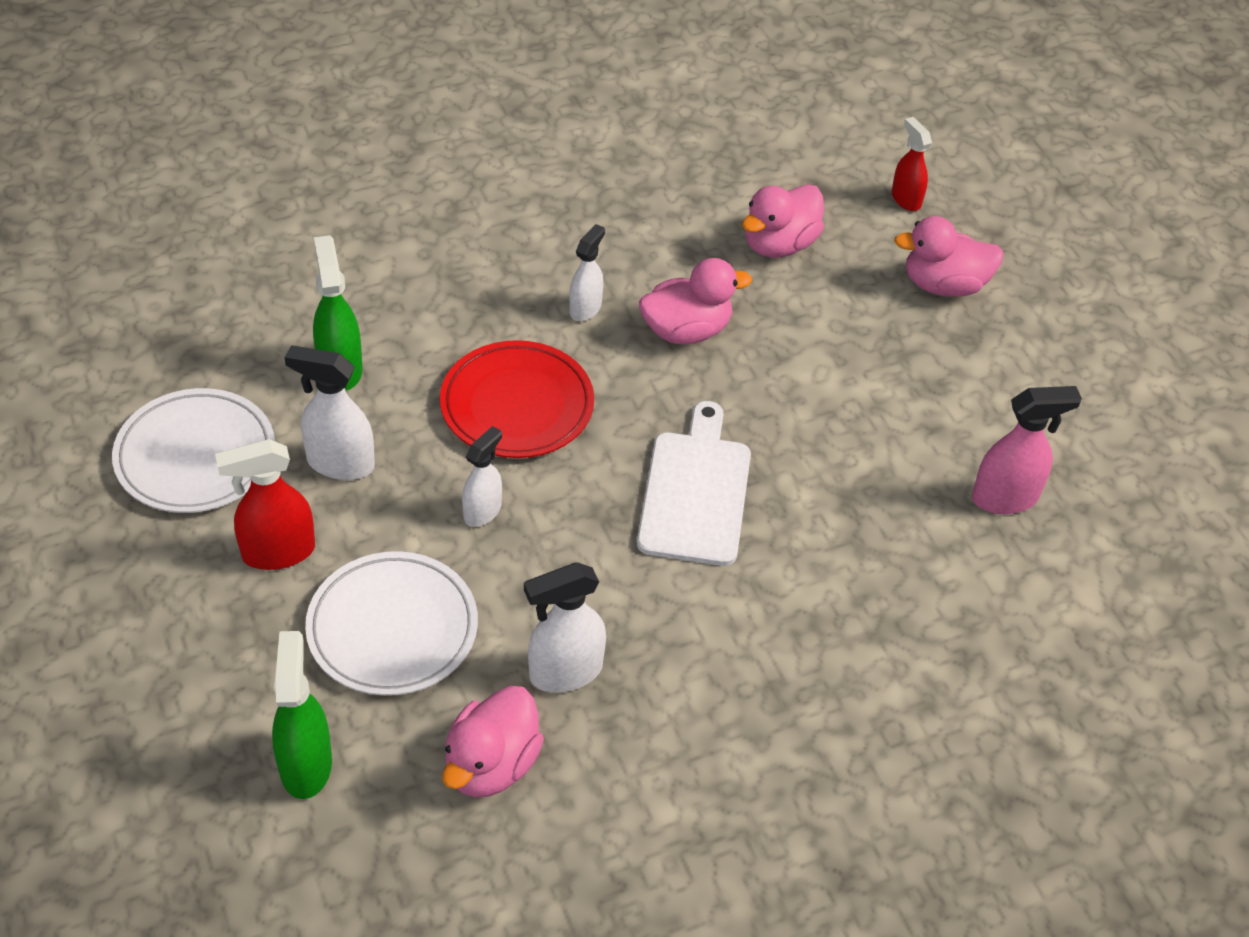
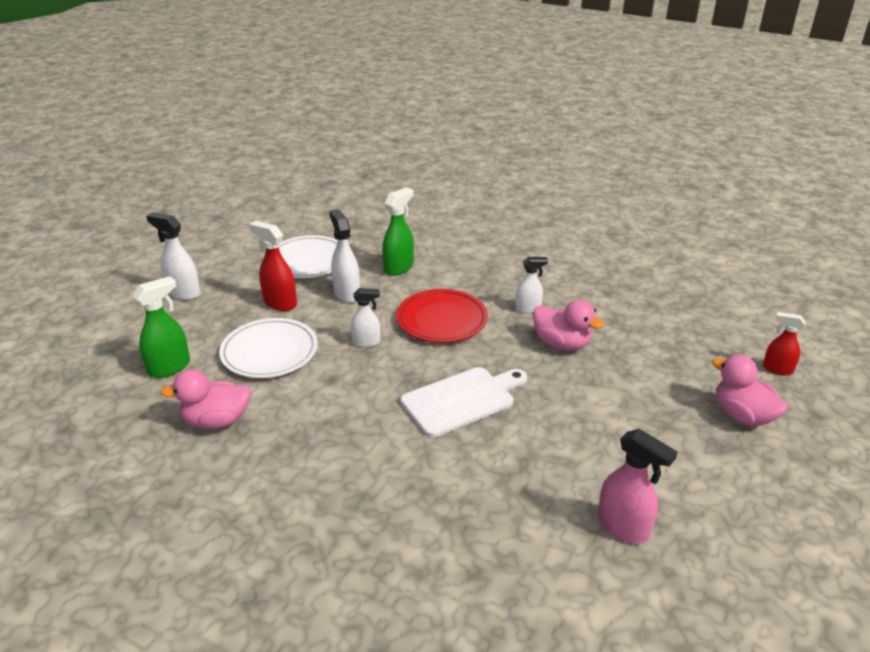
camera: 55 degrees right, 15 degrees down
(565, 672) = (296, 415): white spray bottle -> white spray bottle (183, 293)
(779, 244) = (666, 343): pink duck -> none
(906, 199) = (777, 369): red spray bottle -> red spray bottle turned 90 degrees counterclockwise

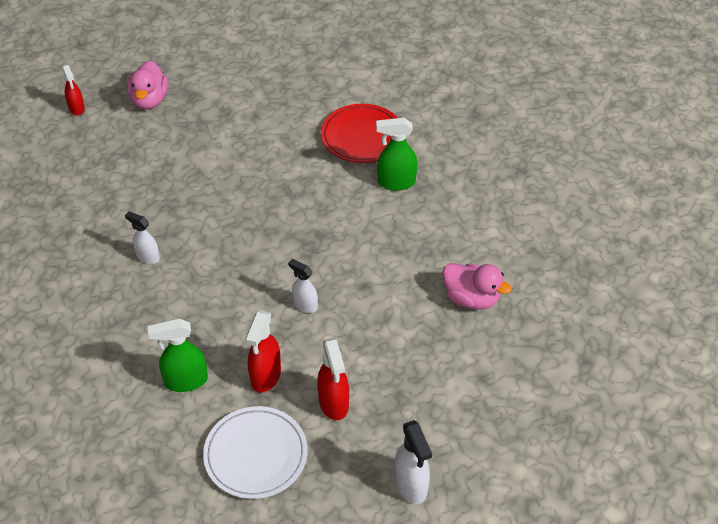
camera: 140 degrees left, 15 degrees up
(170, 367) = (477, 379): green spray bottle -> green spray bottle (396, 182)
(269, 352) = (387, 344): white plate -> none
(346, 293) = (265, 376): white spray bottle -> red spray bottle
(442, 320) = (224, 290): red plate -> red plate (362, 137)
(462, 400) = (294, 211): white cutting board -> none
(561, 344) = (172, 210): pink duck -> none
(623, 527) = (302, 93): pink spray bottle -> none

